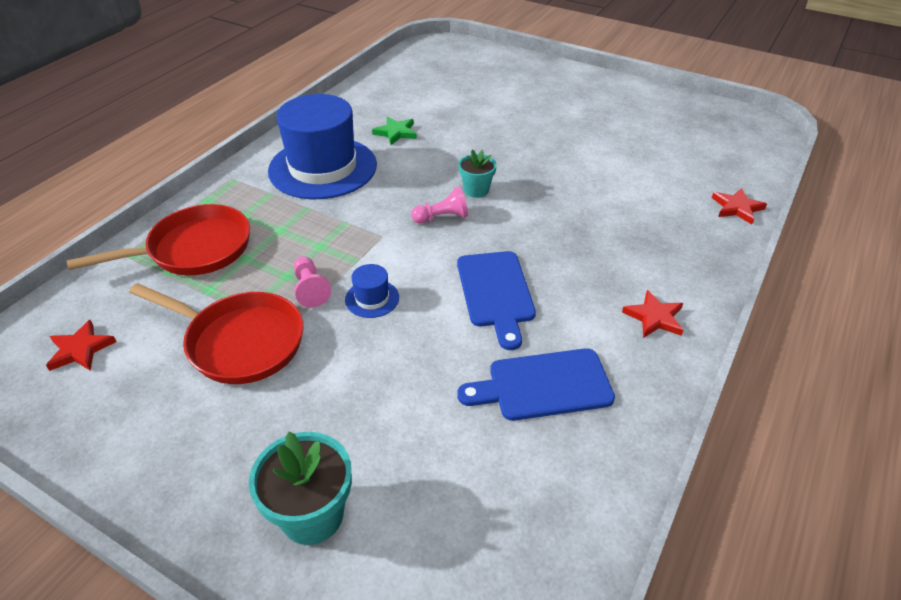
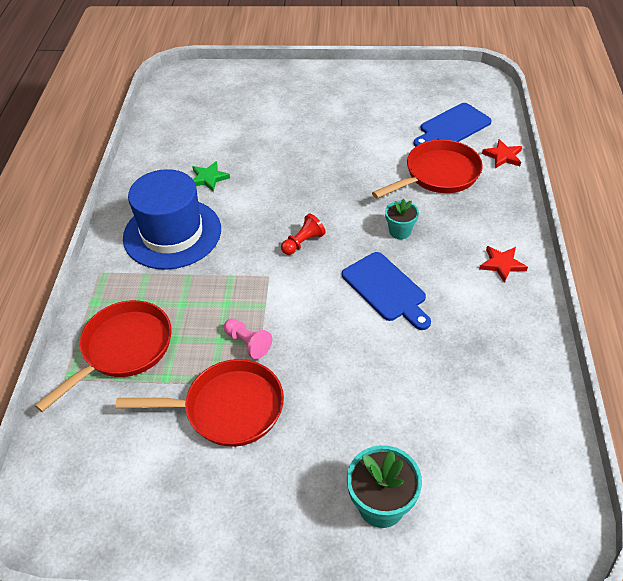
camera: 25 degrees left, 5 degrees up
(80, 349) = (102, 472): red star -> none
(372, 298) = (300, 331): blue hat -> none
(442, 217) = (303, 242): pink pawn -> red pawn
(476, 190) = (312, 208): turquoise flower pot -> turquoise flower pot (400, 231)
(543, 385) = (464, 345): blue cutting board -> blue cutting board (452, 127)
(642, 202) = (438, 175): none -> red pan

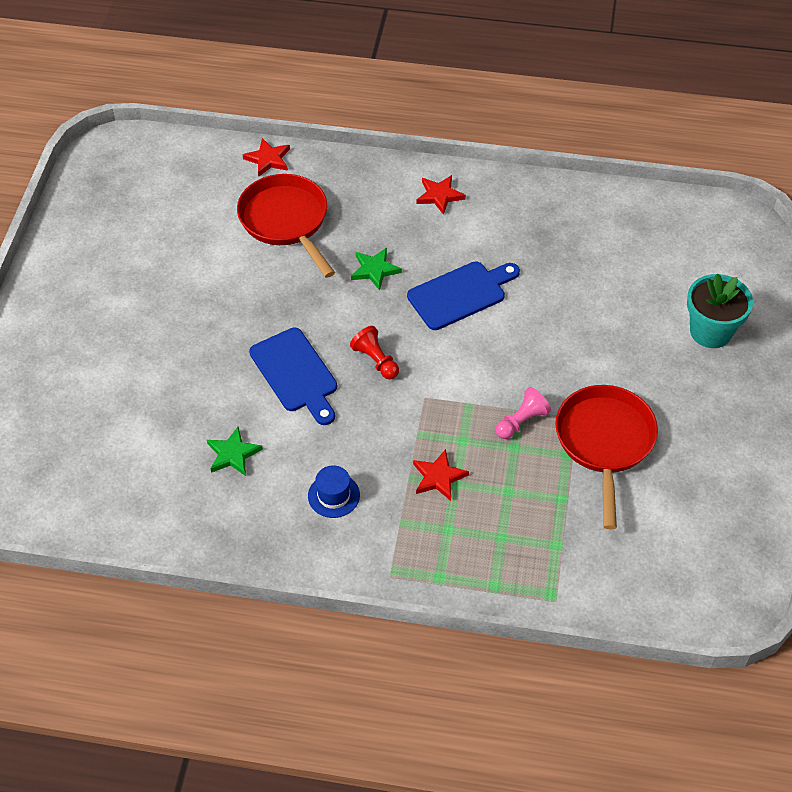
camera: 85 degrees left, 5 degrees up
(123, 349) = (518, 542): red pan -> none
(172, 233) = (333, 495): blue hat -> blue hat, size x0.40
(188, 292) = (438, 477): none -> red star
(400, 231) = (374, 270): turquoise flower pot -> green star
(452, 127) = (199, 193): blue cutting board -> blue cutting board (295, 374)

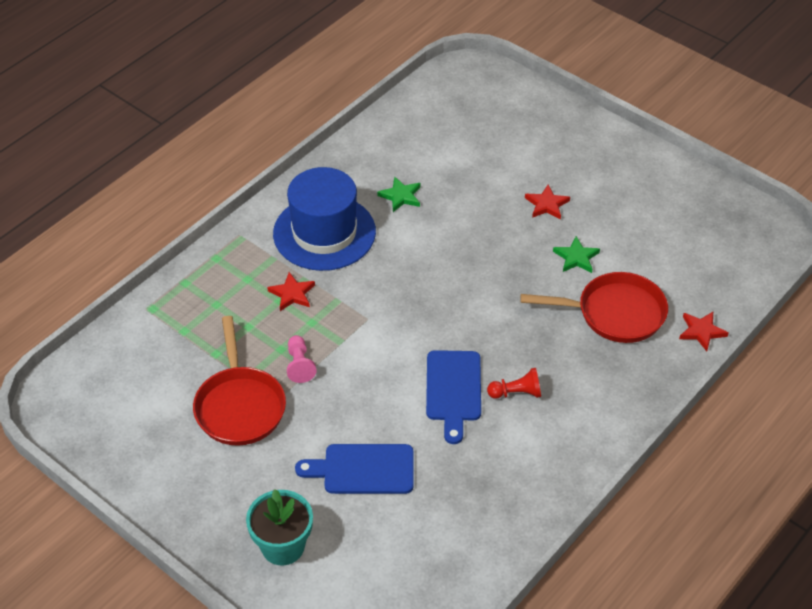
camera: 120 degrees right, 5 degrees down
(295, 374) = (447, 255): blue cutting board -> blue cutting board (363, 469)
(333, 495) = (324, 233): blue hat -> blue hat, size x2.47
(374, 270) = (520, 346): green star -> green star (576, 257)
(376, 360) = (424, 306): red pawn -> red pawn (516, 393)
(439, 196) = (579, 432): red star -> red star (547, 204)
(604, 442) = (239, 406): red pan -> red pan turned 45 degrees clockwise

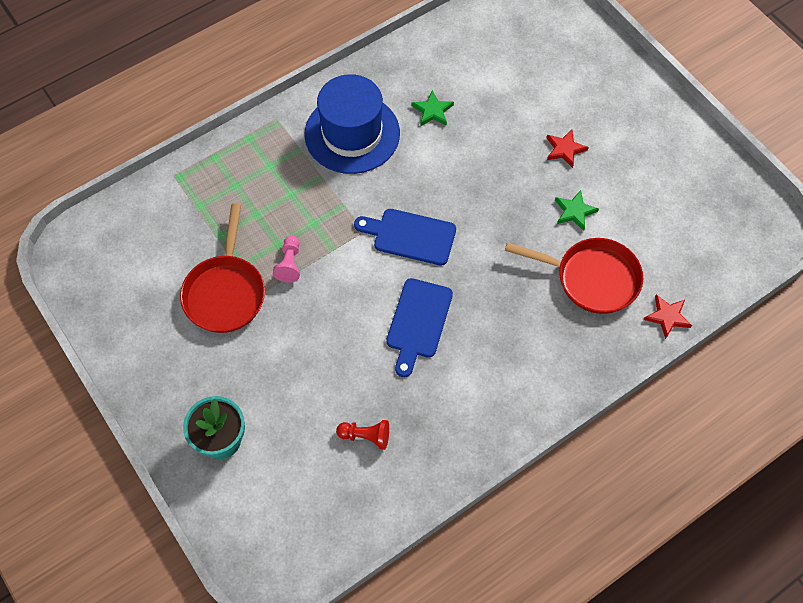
camera: 15 degrees right, 15 degrees up
(292, 294) = (305, 190): red star -> none
(363, 469) = (314, 382): blue cutting board -> blue cutting board (410, 236)
(516, 393) = (474, 339): red pawn -> red pawn (366, 436)

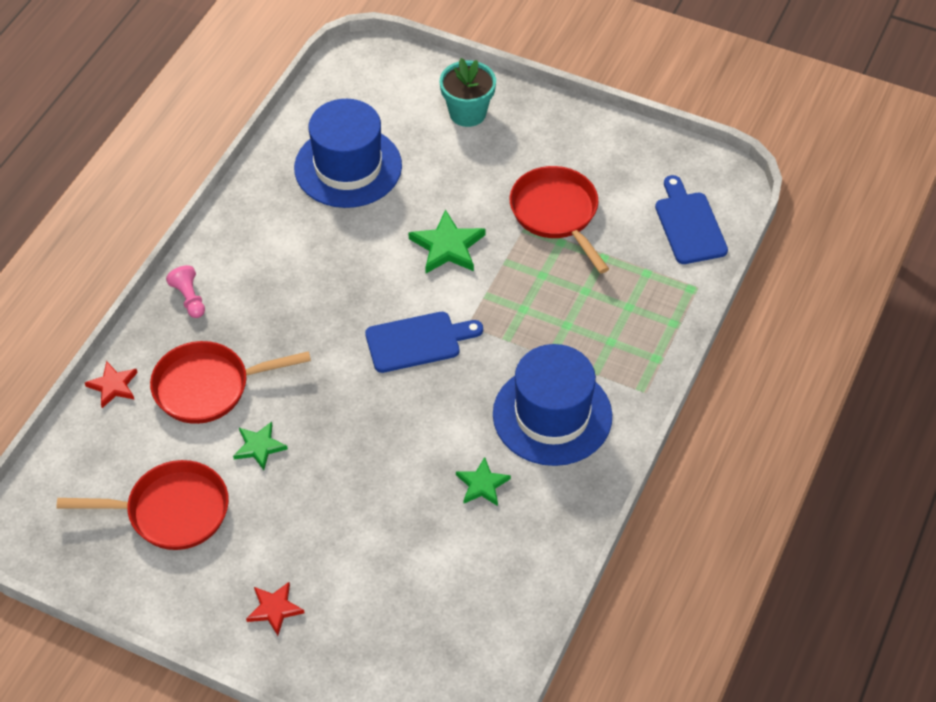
camera: 150 degrees right, 10 degrees down
(289, 264) = (517, 263): pink pawn -> pink pawn (189, 298)
(333, 307) = (447, 246): none -> green star
(366, 436) = (348, 167): red pawn -> blue hat
(418, 322) = (359, 270): blue cutting board -> blue cutting board (689, 224)
(565, 149) = (305, 512): red star -> red star (274, 609)
(660, 194) = (171, 511): none -> red pan

